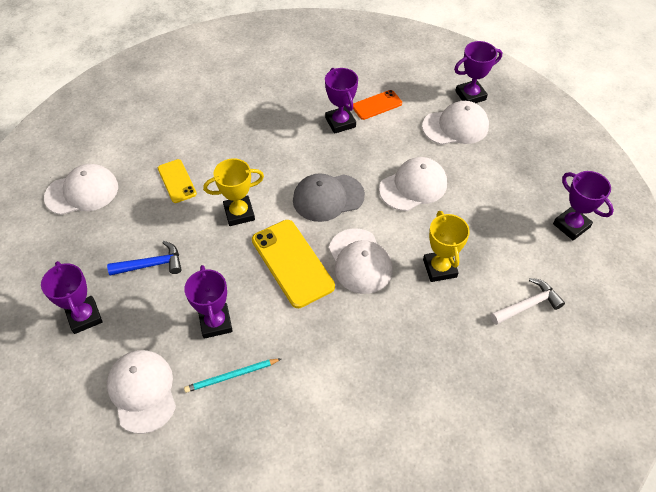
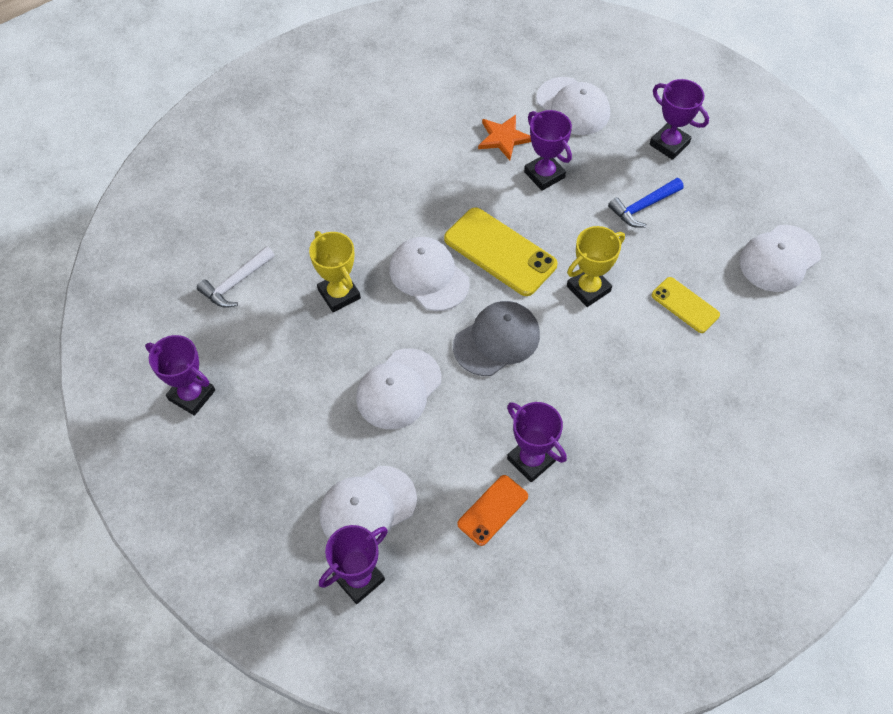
camera: 160 degrees right, 5 degrees up
(231, 376) = (503, 138): turquoise pencil -> orange star

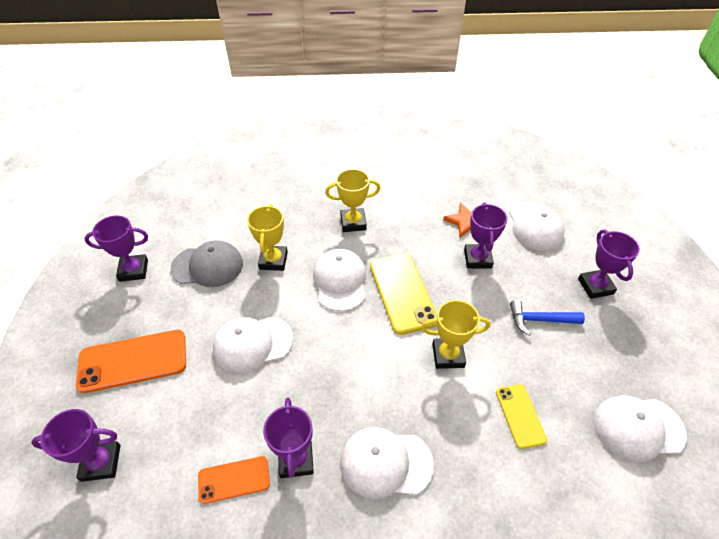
camera: 35 degrees right, 10 degrees down
(191, 395) = (133, 270): purple trophy -> purple trophy turned 75 degrees counterclockwise
(235, 283) = (221, 221): white hammer -> none
(293, 479) = (133, 361): none -> orange phone
(367, 507) = (156, 414): white cap -> white cap (385, 463)
(387, 203) = (353, 223): none -> yellow trophy
(497, 340) = (348, 352): grey cap -> grey cap (207, 266)

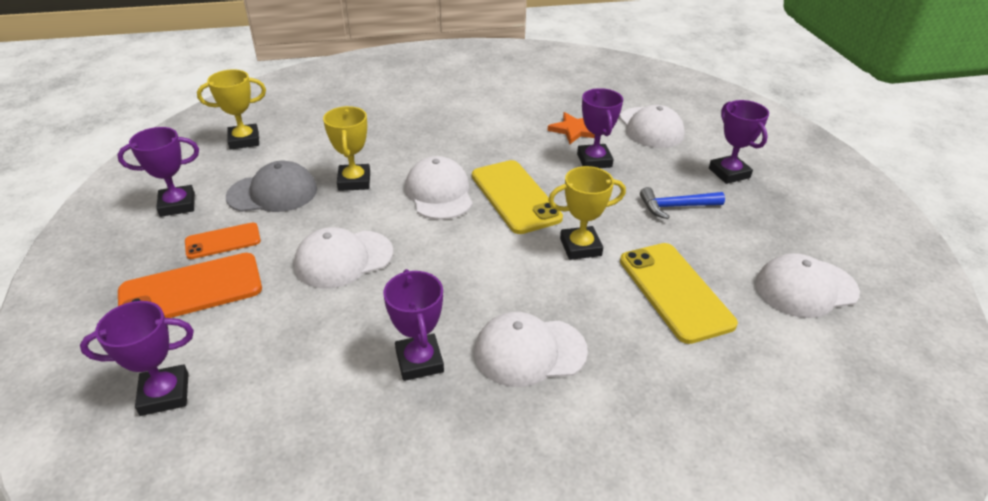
camera: 10 degrees left, 10 degrees down
(234, 479) = (344, 389): orange phone -> orange phone (223, 241)
(353, 223) = (443, 140): yellow trophy -> yellow trophy (244, 140)
(520, 415) = (675, 291): yellow phone -> yellow phone, size x1.73

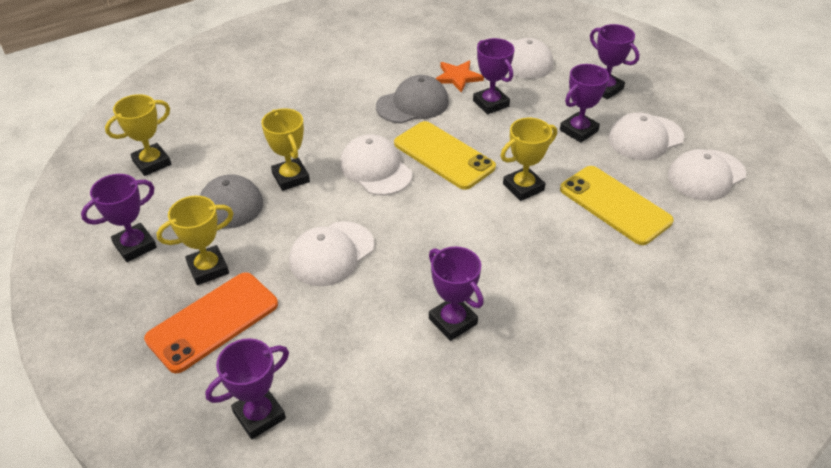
camera: 20 degrees left, 5 degrees up
(223, 241) = (208, 268): orange phone -> yellow trophy
(514, 144) = (412, 104): none -> grey cap
(529, 351) = (533, 287): white cap -> white cap (645, 138)
(675, 207) = (578, 131): blue hammer -> purple trophy

